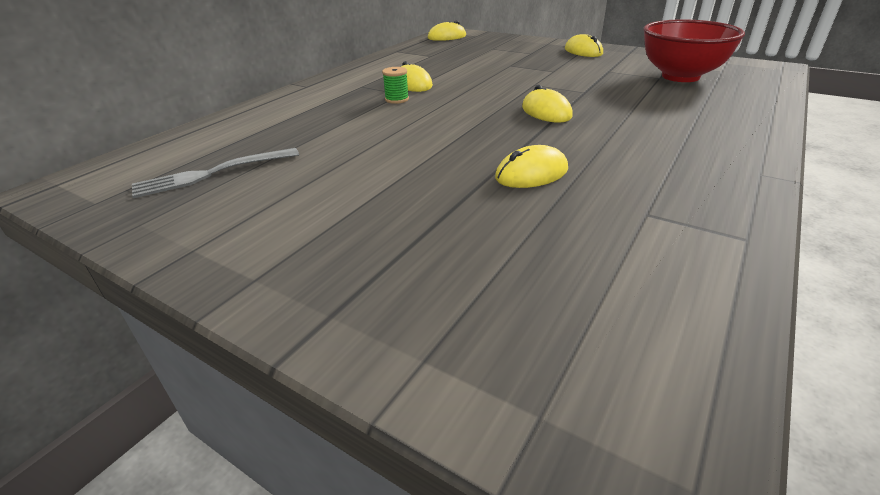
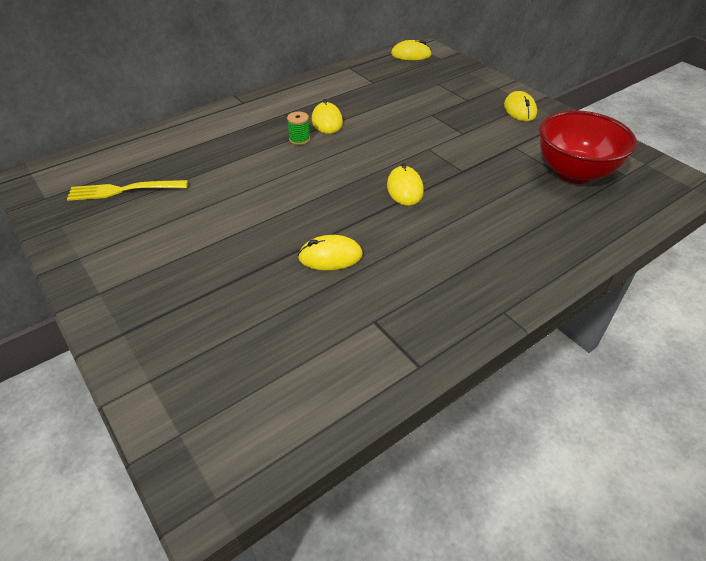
camera: 20 degrees right, 10 degrees up
(211, 174) = (123, 190): grey fork -> yellow fork

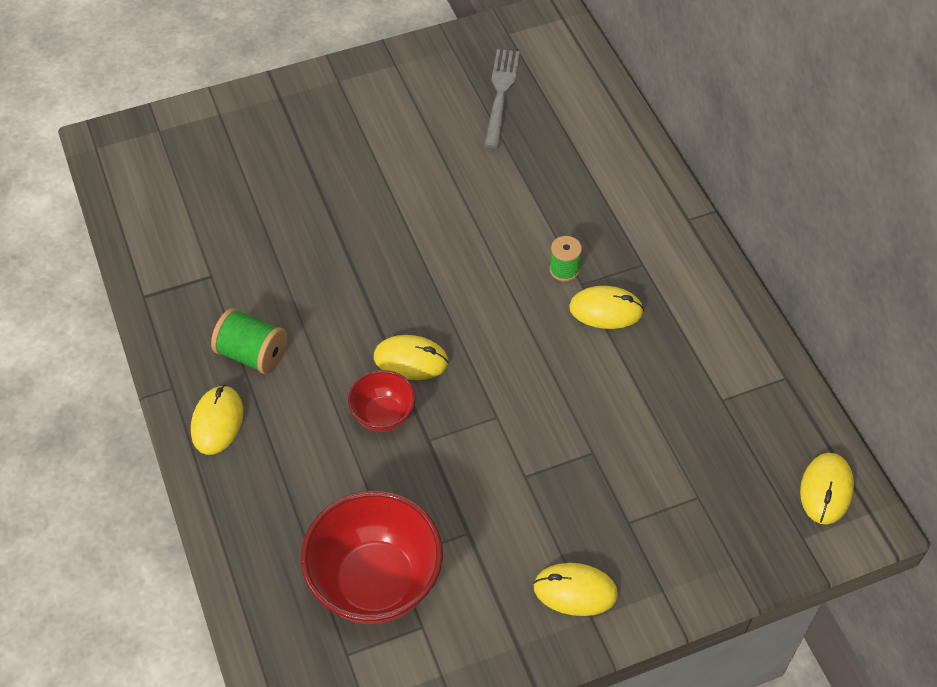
camera: 105 degrees right, 10 degrees up
(123, 190) = (500, 94): yellow fork -> grey fork
(330, 256) = (316, 259): yellow mouse -> yellow mouse (217, 422)
(443, 270) = (252, 354): none -> green spool
(456, 192) = (383, 415): none -> red bowl

